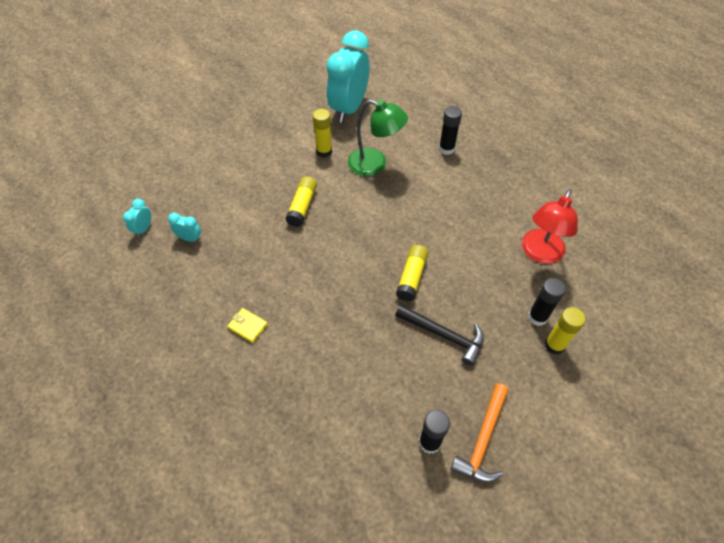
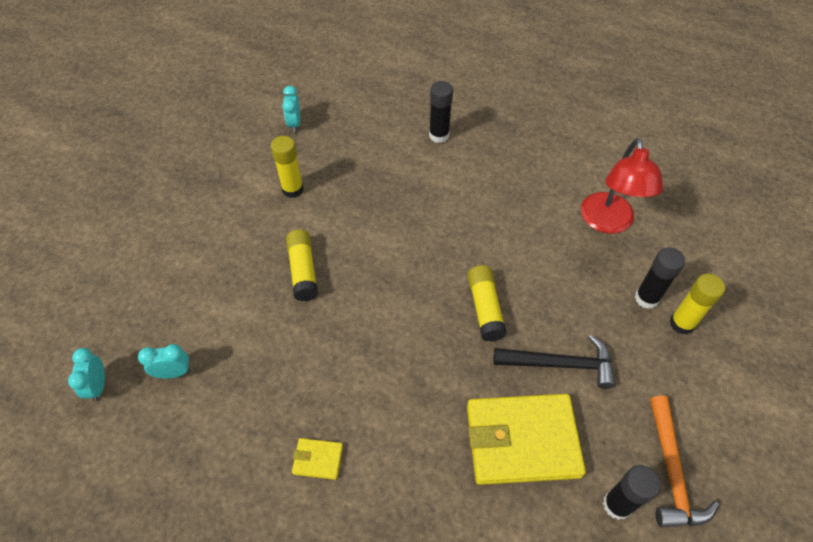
camera: 25 degrees left, 0 degrees up
(349, 108) = (294, 124): turquoise clock -> turquoise clock, size x0.40
(375, 164) = (365, 184): green lamp -> none
(387, 373) = (522, 441): none -> yellow wallet

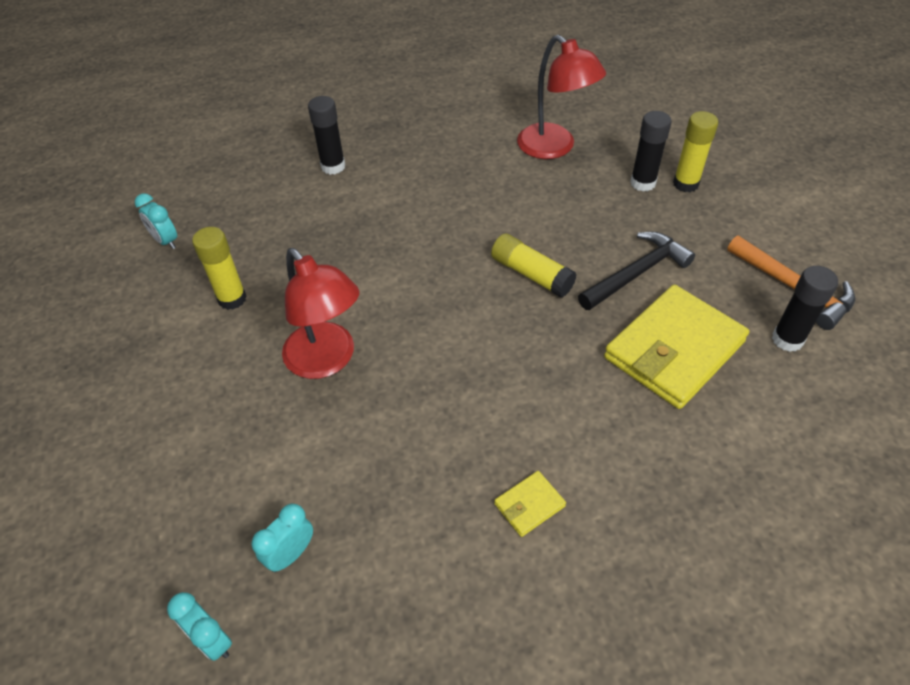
camera: 40 degrees left, 5 degrees down
(303, 270) = (327, 360): yellow glue stick -> red lamp

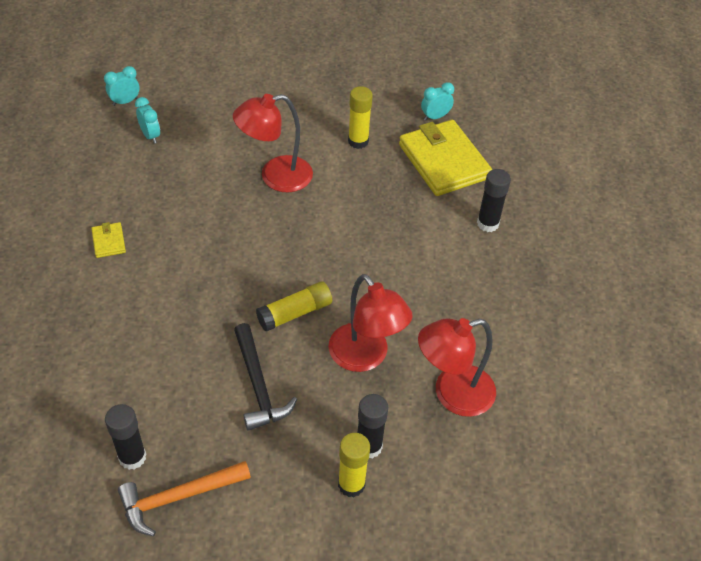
camera: 105 degrees right, 0 degrees up
(552, 209) = (365, 357): none -> red lamp
(674, 350) = (170, 372): yellow wallet -> yellow wallet (443, 161)

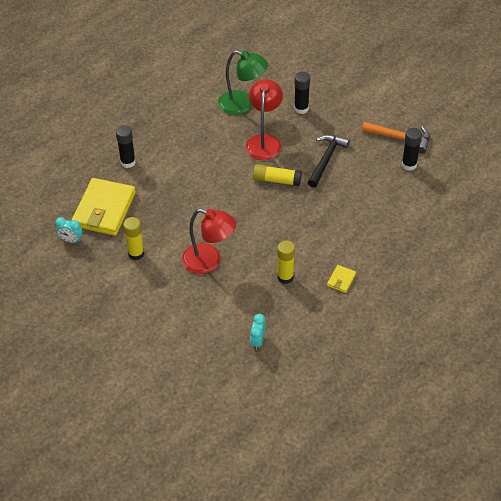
camera: 135 degrees left, 0 degrees up
(125, 102) = (251, 382): turquoise clock -> none
(351, 484) = (323, 101): yellow glue stick -> yellow glue stick (285, 277)
(452, 394) = (242, 105): red lamp -> green lamp

